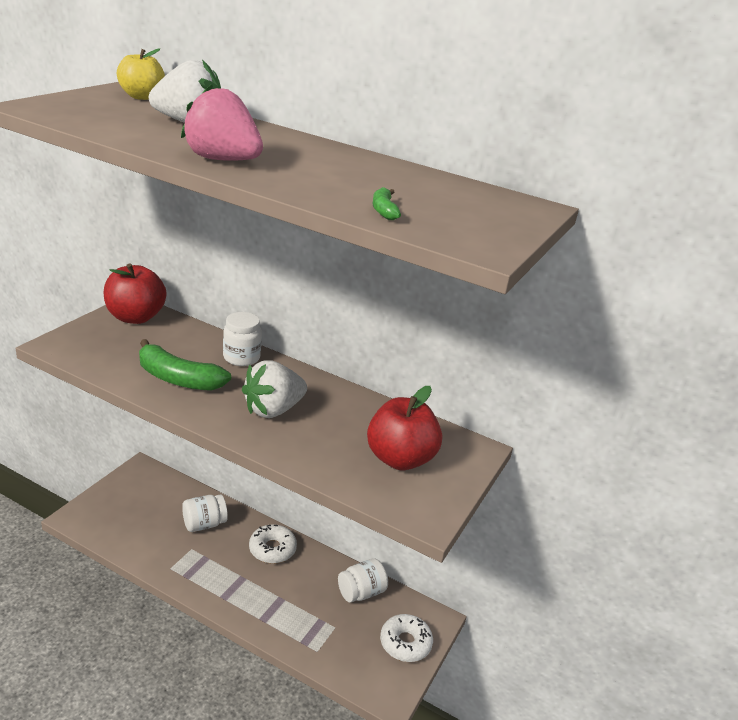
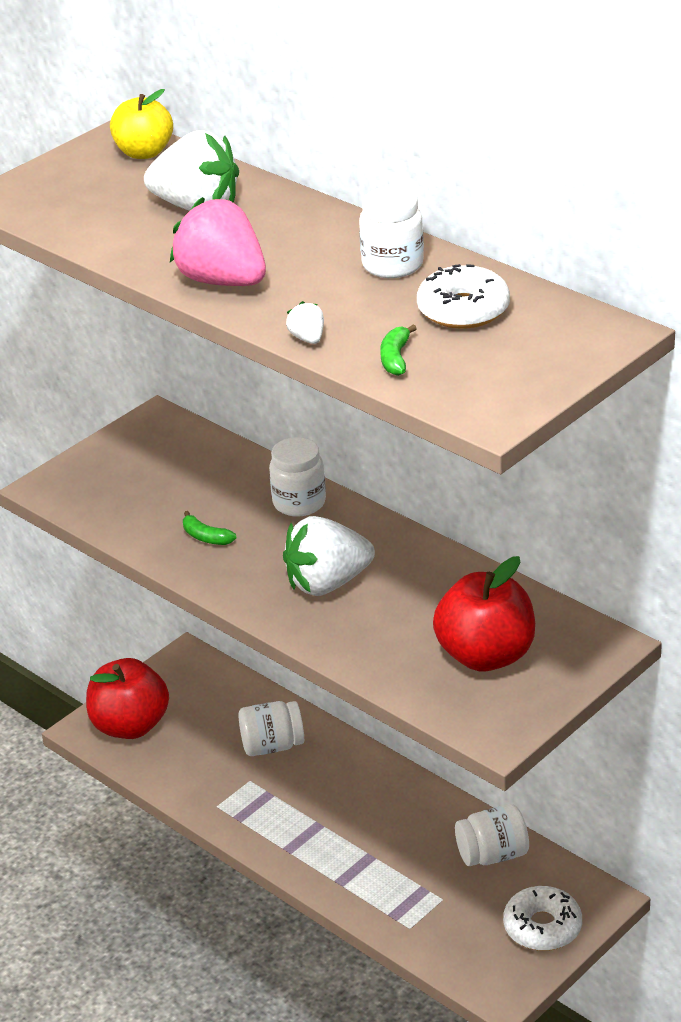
camera: 20 degrees right, 5 degrees up
(135, 317) = (158, 439): red apple -> red apple (130, 726)
(178, 379) = (206, 537): green banana -> green banana, size x0.45
(272, 549) = (369, 786): white donut -> white donut (463, 310)
(306, 195) = (308, 338): none -> white strawberry
(351, 162) = (392, 265): none -> white jar

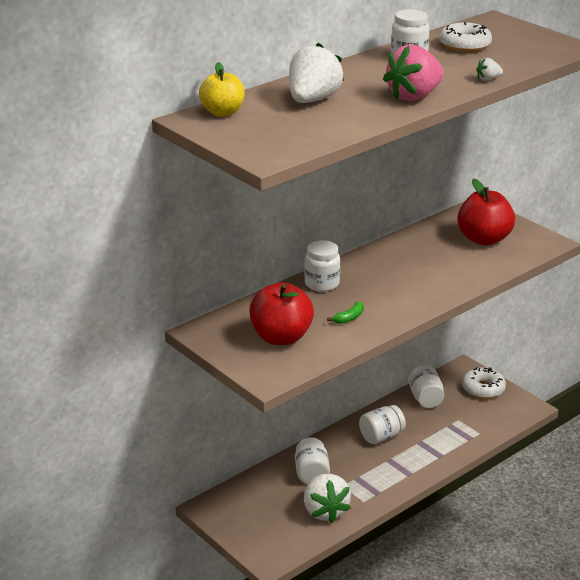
camera: 85 degrees left, 5 degrees down
(130, 726) = (272, 538): red apple -> red apple (281, 337)
(327, 583) = (408, 280): white strawberry -> white strawberry (325, 511)
(376, 810) = (381, 436): none -> white jar
(395, 358) = (513, 62): green banana -> none

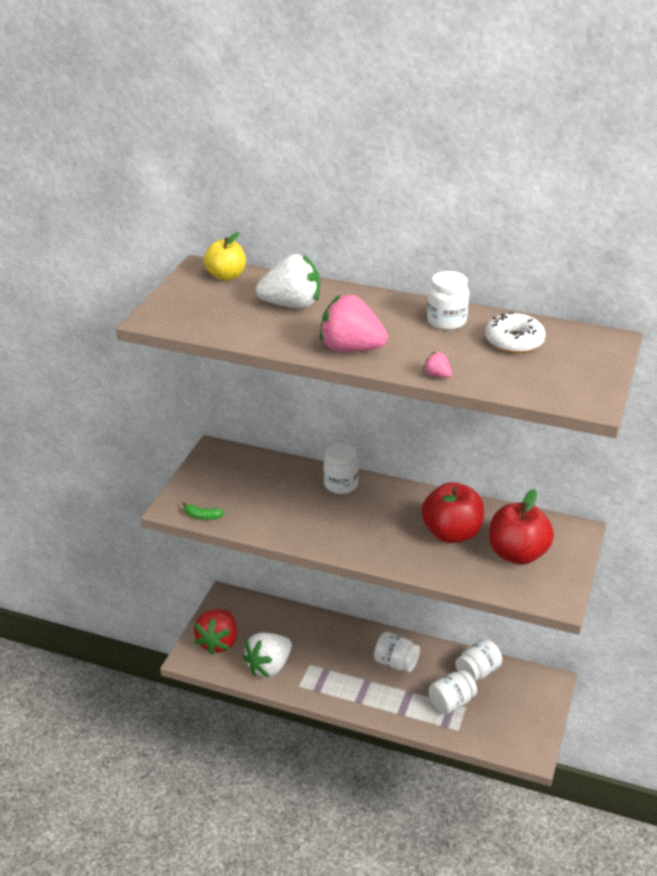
camera: 60 degrees right, 5 degrees up
(265, 533) = (218, 642): none -> red strawberry
(281, 337) = (238, 493): red apple -> red apple (451, 533)
(311, 474) = (310, 639): white jar -> white jar (451, 702)
(349, 318) = (298, 518): green banana -> green banana (202, 516)
(483, 389) = (531, 708): white donut -> none
(488, 79) = (437, 375): white strawberry -> pink strawberry

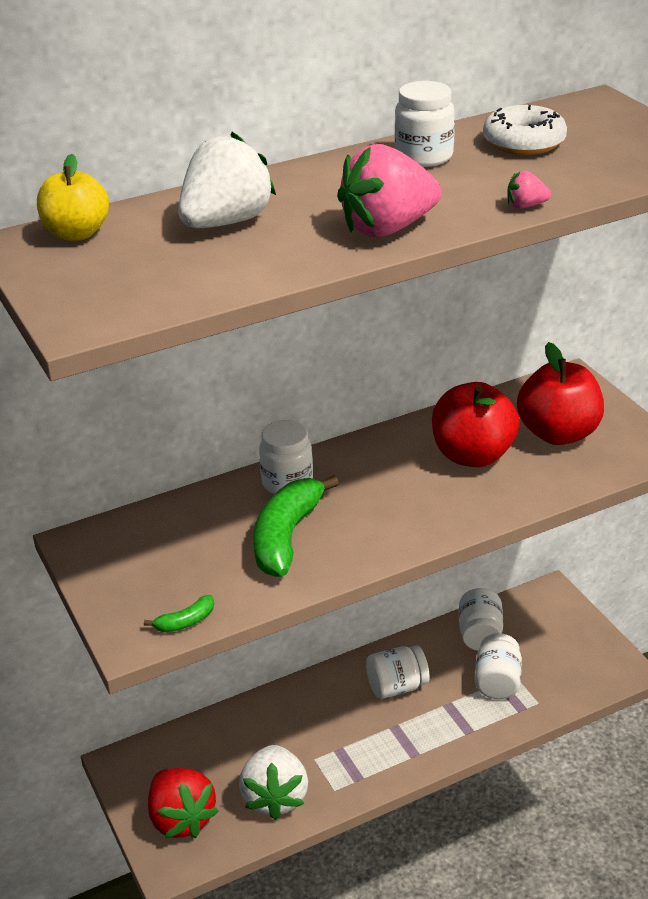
camera: 45 degrees left, 0 degrees up
(300, 509) = (286, 536): none -> green banana

